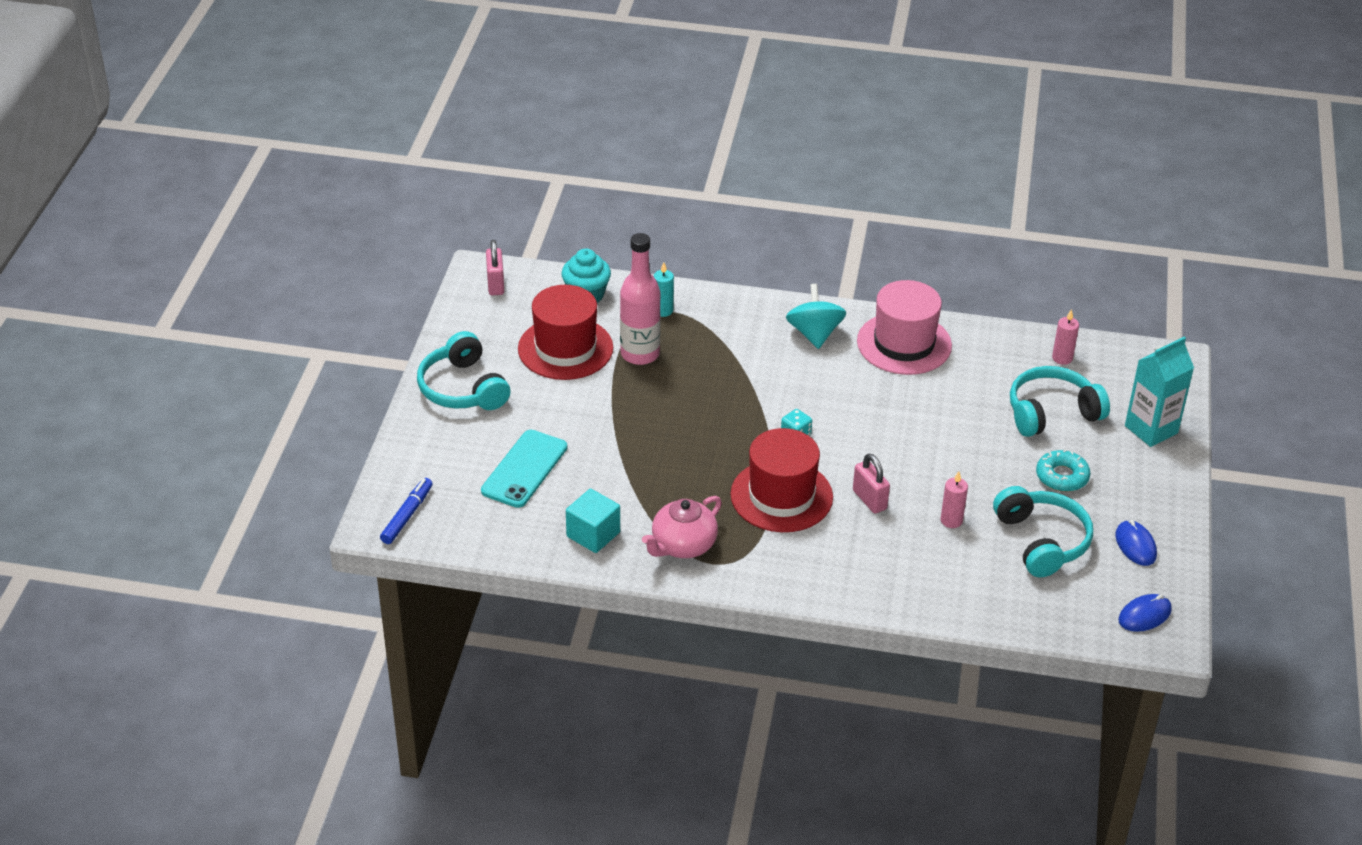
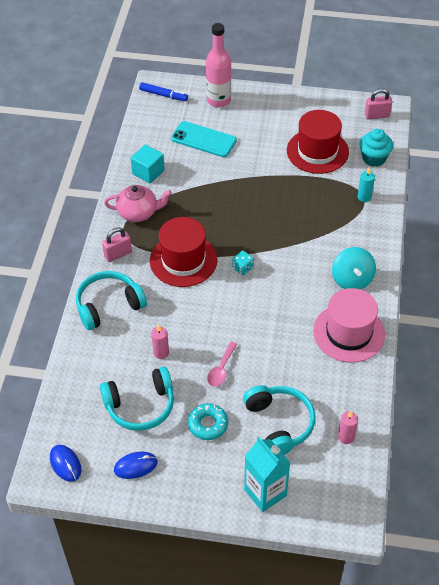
camera: 90 degrees right, 10 degrees up
(463, 388) = (274, 108): turquoise headphones -> turquoise headphones (108, 305)
(640, 354) = (317, 187): pink bottle -> pink bottle (218, 100)
(683, 546) = (138, 213): pink teapot -> pink teapot turned 135 degrees clockwise
(814, 334) = (352, 279): turquoise spinning top -> turquoise spinning top turned 90 degrees clockwise
(869, 500) = (180, 307): pink padlock -> pink padlock (118, 254)
(973, 462) = (221, 369): none -> pink spoon

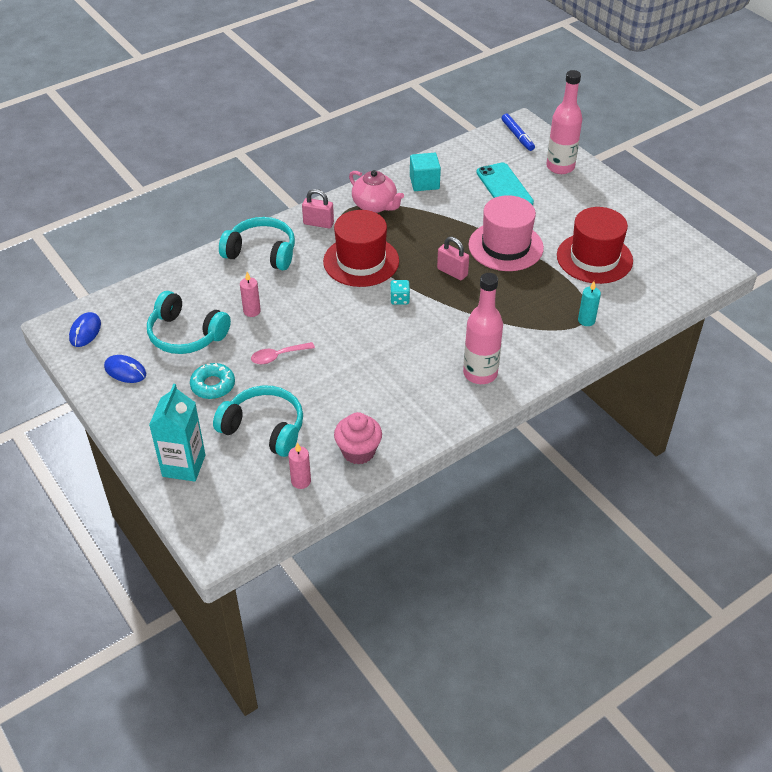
camera: 45 degrees right, 5 degrees down
(279, 424) = (264, 428): turquoise headphones -> turquoise headphones turned 90 degrees counterclockwise
(349, 333) = (417, 410): pink hat -> pink hat (505, 246)
(352, 279) = (480, 373): turquoise spinning top -> pink bottle
(352, 388) = (358, 451): none -> pink cupcake
(374, 158) = (641, 297): turquoise cupcake -> none
(377, 115) = (696, 266): pink padlock -> pink padlock (452, 272)

